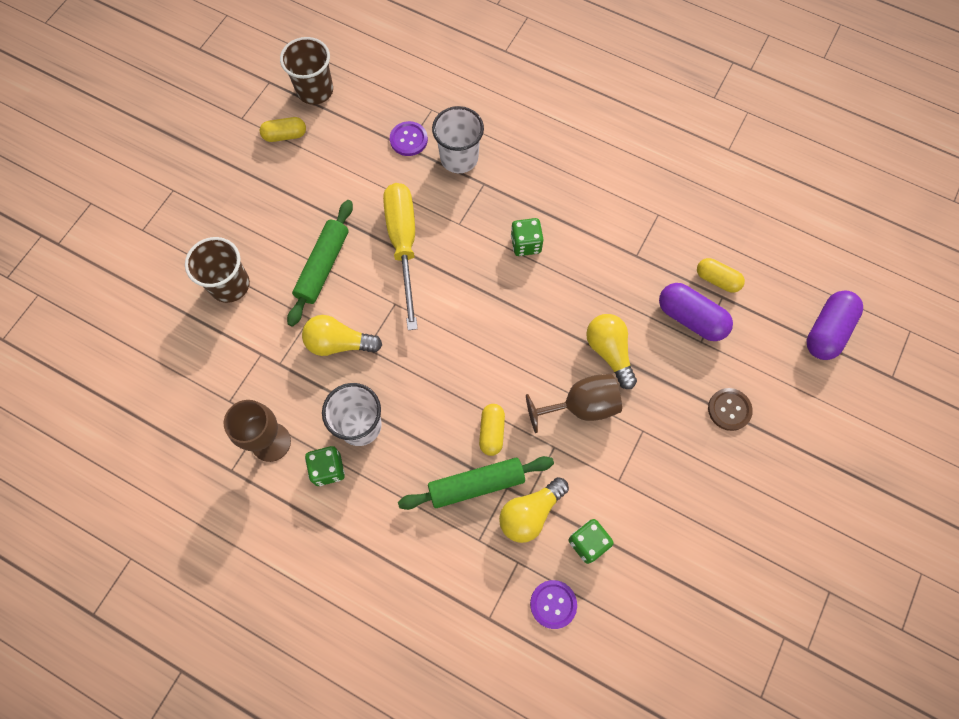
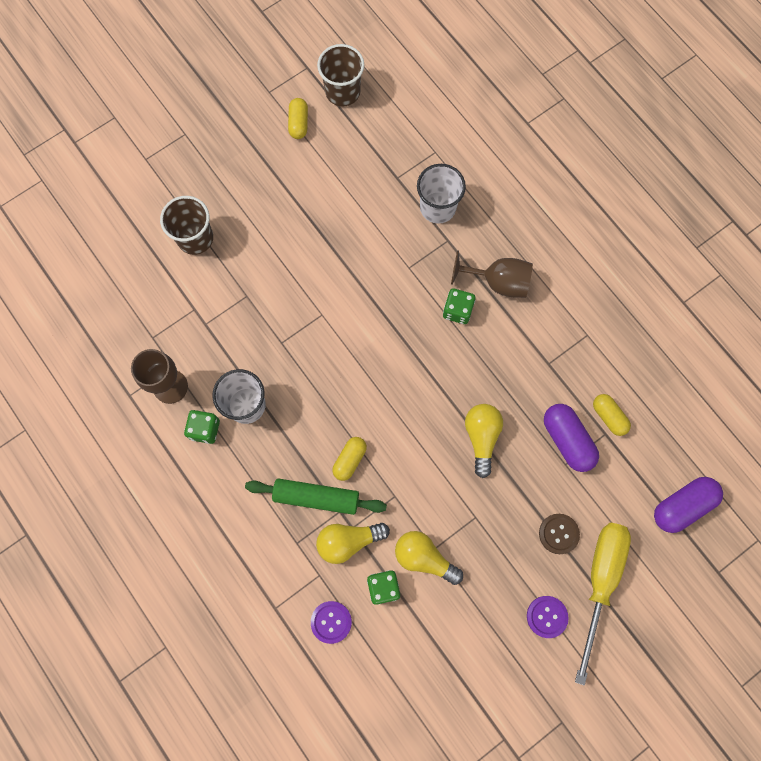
camera: 25 degrees right, 5 degrees up
(285, 135) = (299, 123): yellow capsule -> yellow capsule turned 75 degrees clockwise
(323, 266) = (277, 256): green rolling pin -> none
(339, 343) = (261, 328): yellow light bulb -> yellow light bulb (424, 558)
(403, 245) = (353, 266): yellow screwdriver -> yellow screwdriver (600, 581)
(408, 139) = (402, 172): purple button -> purple button (547, 616)
(581, 406) = (434, 472): brown goblet -> brown goblet (498, 282)

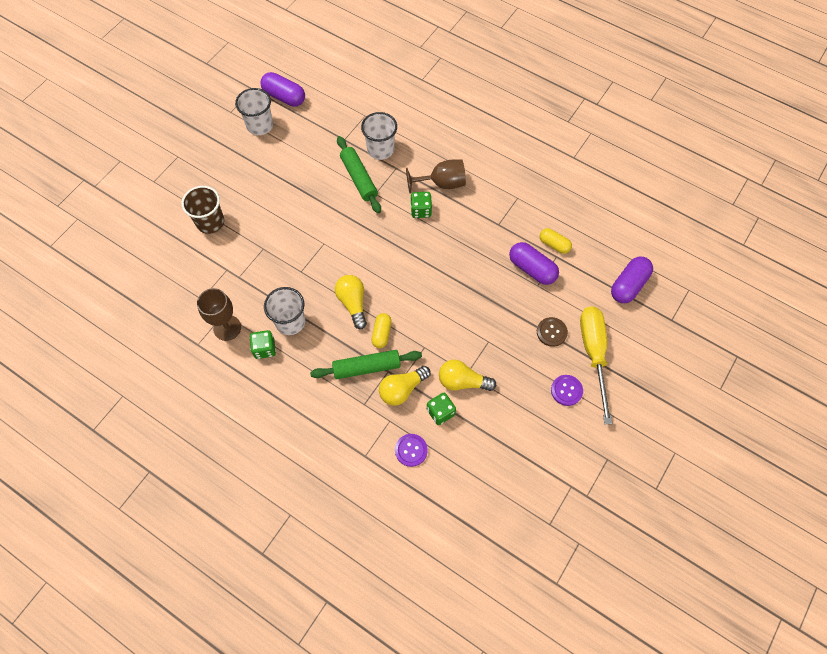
camera: 20 degrees left, 10 degrees down
(299, 123) = (260, 125): yellow capsule -> white cup
(342, 92) = (284, 97): brown cup -> purple capsule
(396, 239) = (359, 178): none -> green rolling pin
(481, 437) = (471, 287): yellow light bulb -> yellow light bulb (353, 303)

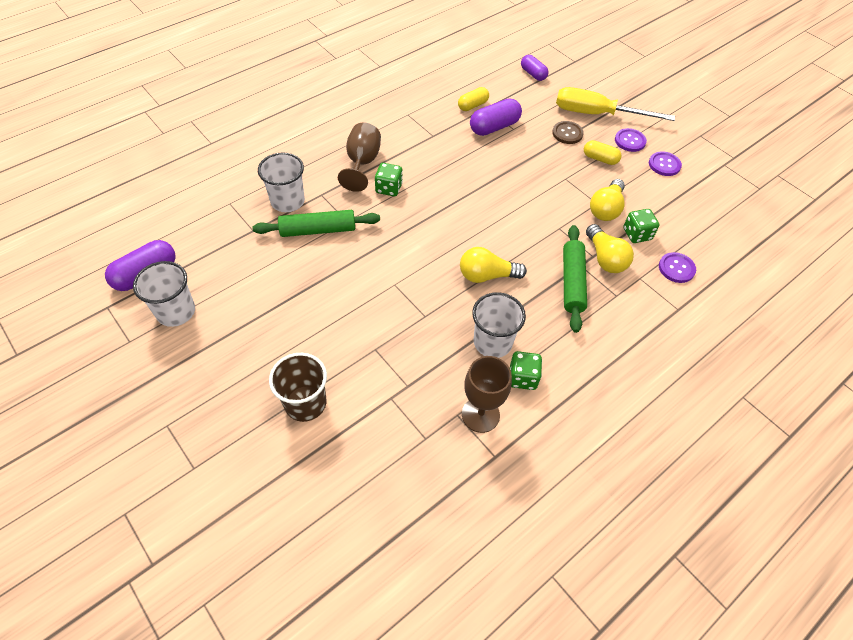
camera: 75 degrees left, 10 degrees down
(382, 333) = (533, 259): yellow capsule -> yellow capsule (600, 159)
(545, 427) = (664, 165): none -> purple button
(628, 285) = (533, 74): purple capsule -> purple capsule, size x0.64

